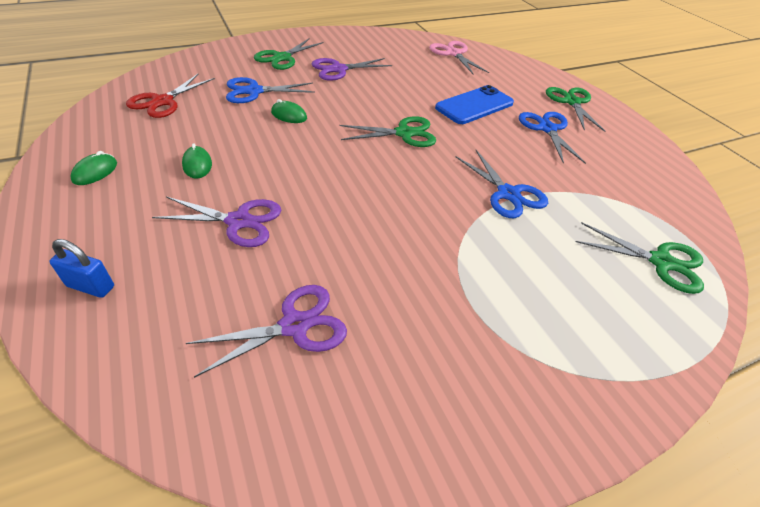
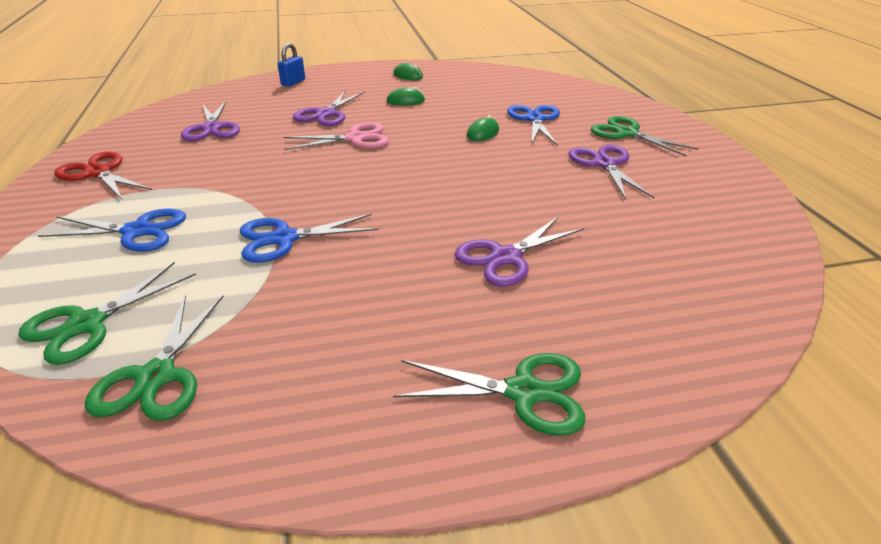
camera: 105 degrees right, 10 degrees down
(162, 101) = (511, 87): red scissors -> red scissors (98, 173)
(404, 133) = (434, 190): green scissors -> green scissors (156, 376)
(453, 53) = (716, 273): pink scissors -> pink scissors (355, 138)
(474, 105) = (505, 257): blue phone -> purple scissors
(547, 129) = (422, 319): blue scissors -> blue scissors (137, 231)

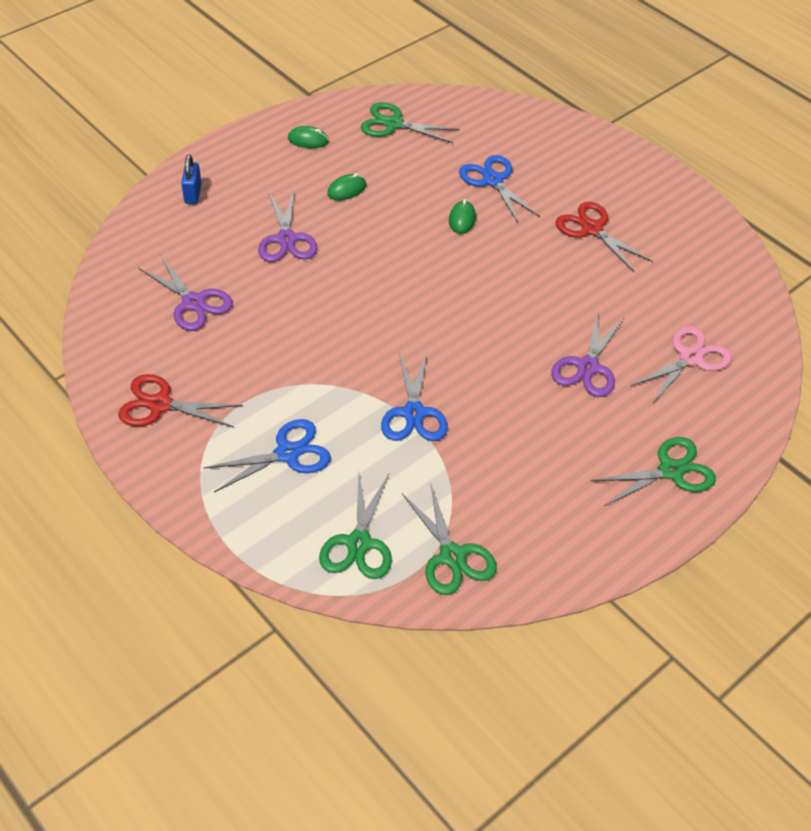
camera: 30 degrees left, 15 degrees up
(284, 238) = (413, 413): blue scissors -> blue scissors turned 45 degrees counterclockwise
(355, 138) = (352, 268): pink scissors -> pink scissors (691, 358)
(605, 164) = (592, 229): purple scissors -> red scissors
(627, 133) = (585, 176): green scissors -> green scissors (393, 124)

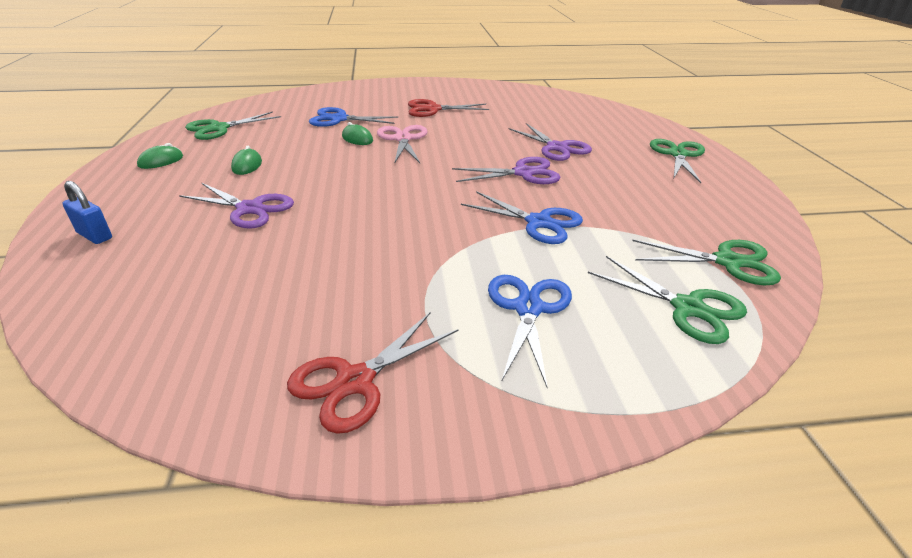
camera: 55 degrees left, 15 degrees down
(193, 303) = (237, 292): purple scissors -> purple scissors (523, 173)
(691, 358) = (580, 120): pink scissors -> pink scissors (403, 139)

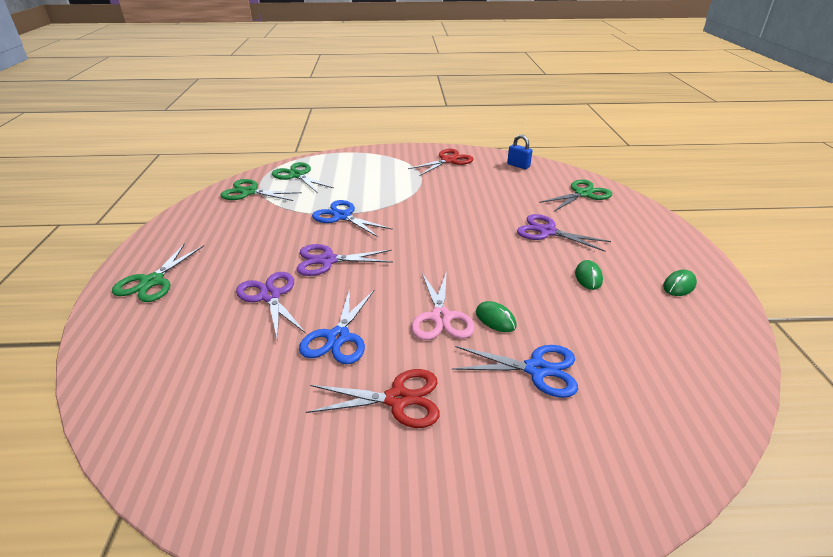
camera: 175 degrees left, 0 degrees up
(94, 235) = (630, 216): blue padlock -> blue padlock (518, 165)
(219, 128) = (684, 348): green scissors -> green scissors (583, 194)
(528, 309) = (372, 177): blue scissors -> blue scissors (338, 337)

